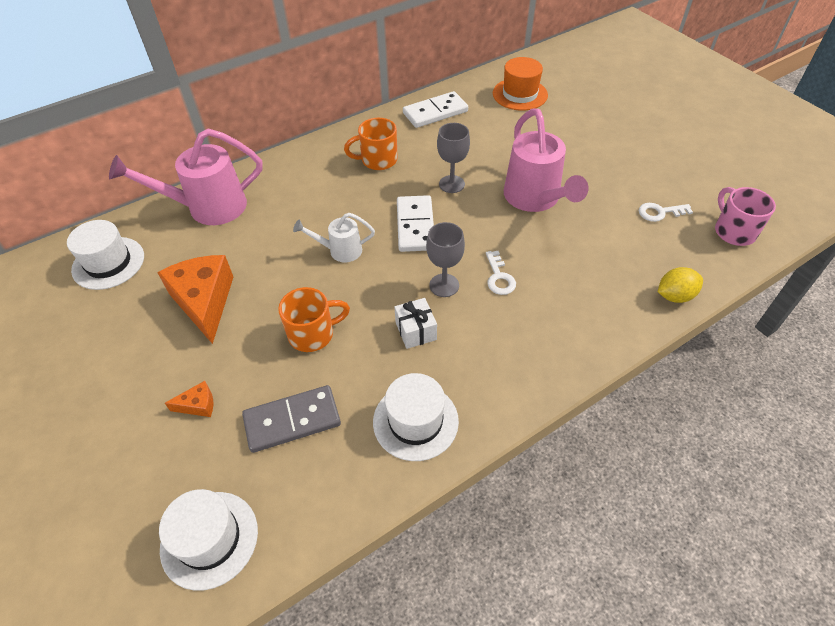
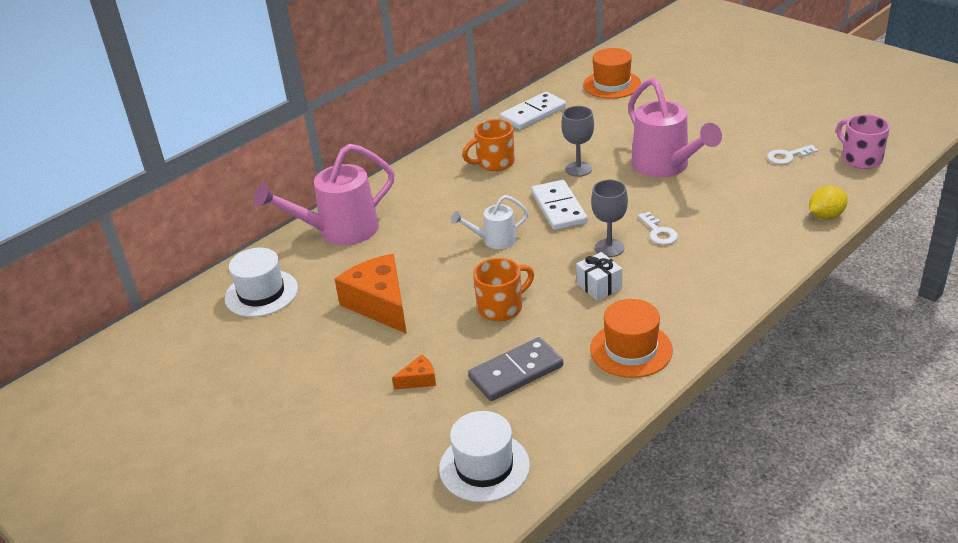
camera: 10 degrees left, 15 degrees down
(415, 421) = (631, 349): white hat -> orange hat

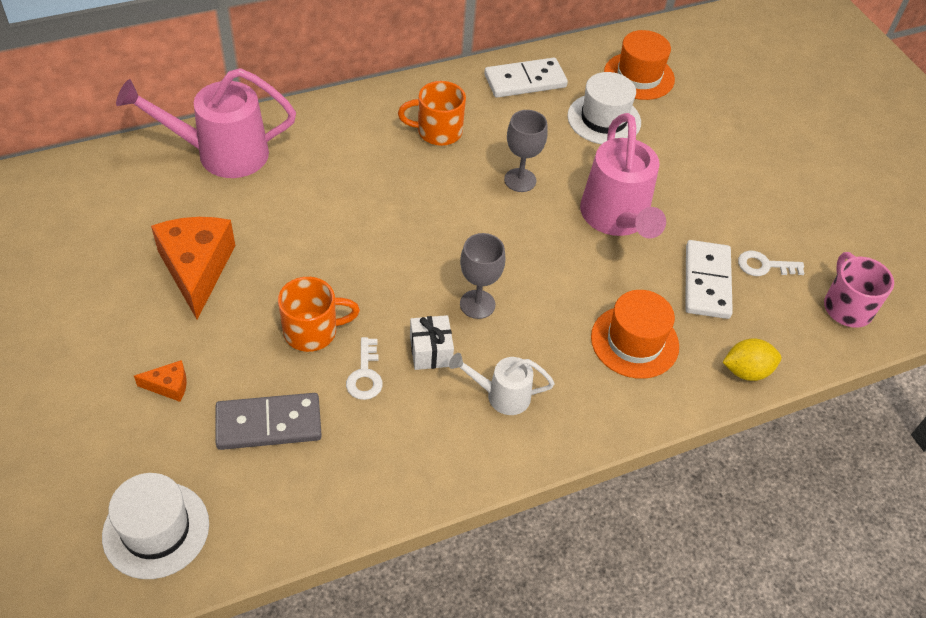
camera: 15 degrees right, 15 degrees up
(261, 293) = (95, 200): white hat -> white hat (604, 119)
(494, 240) = (366, 238): white watering can -> white watering can (501, 395)
(558, 208) = (462, 225): white domino -> white domino (706, 282)
(631, 349) = (404, 452): orange hat -> orange hat (634, 342)
(658, 232) = (545, 307): white key -> white key (365, 375)

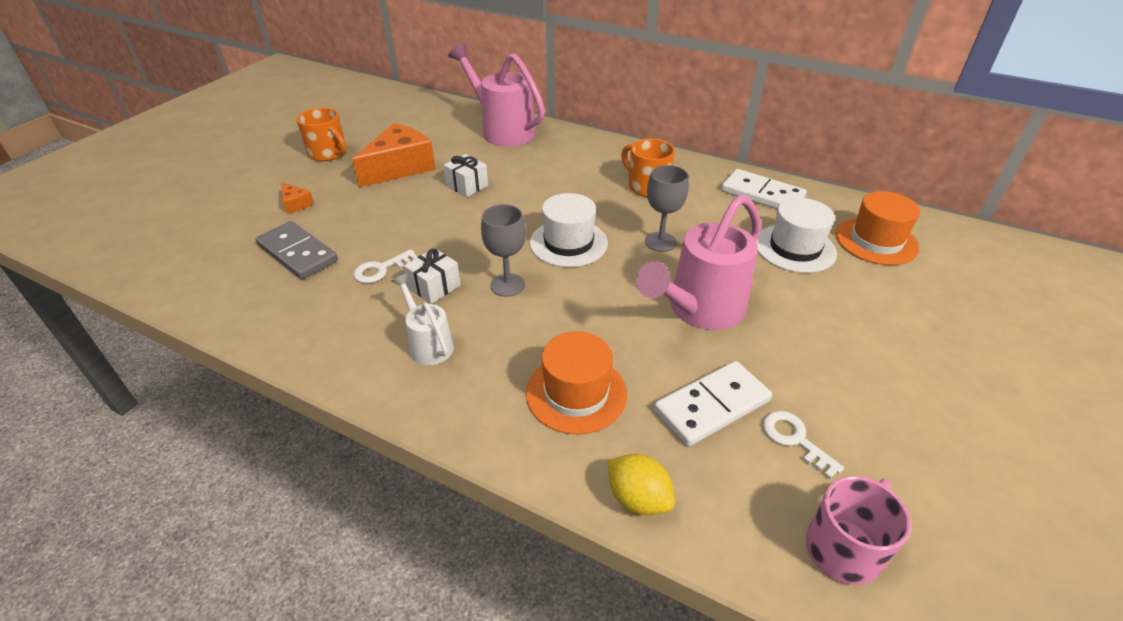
camera: 55 degrees right, 10 degrees down
(156, 530) = (174, 256): white hat -> white hat (568, 243)
(295, 240) = (467, 186): none -> white gift
(312, 331) = (396, 230): orange mug -> orange mug (328, 153)

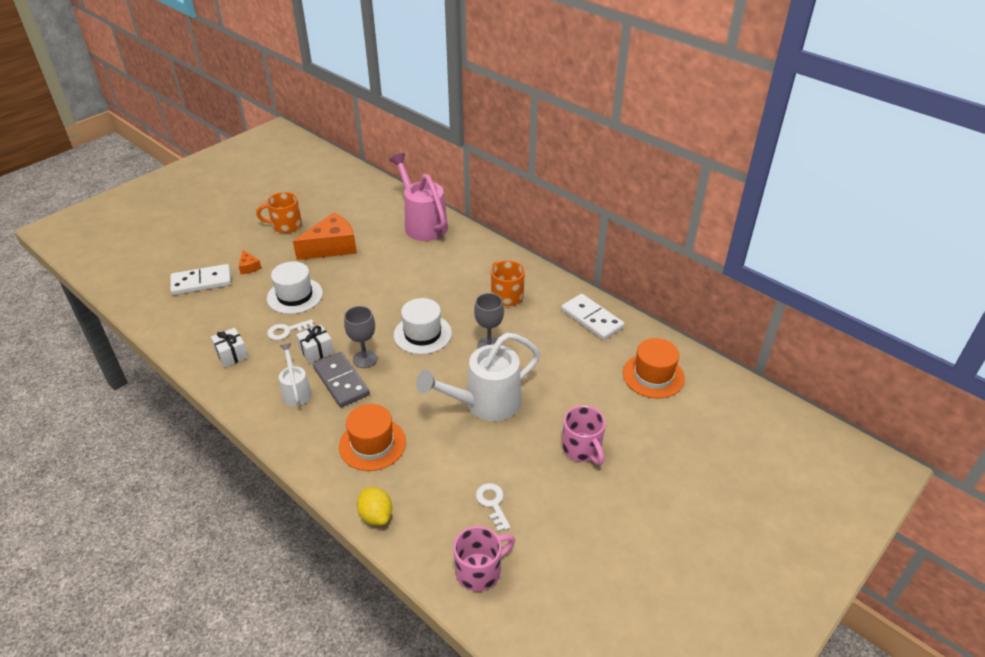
camera: 15 degrees right, 0 degrees up
(297, 253) = (237, 308): grey domino -> grey domino (341, 381)
(328, 153) = (285, 225): orange mug -> orange mug turned 120 degrees clockwise
(467, 186) = (373, 272): white gift -> white gift (232, 354)
(699, 310) = (485, 404): pink watering can -> white watering can
(711, 406) = (453, 471): white domino -> white domino (201, 282)
(795, 248) = (586, 369): white hat -> white hat (295, 296)
(858, 340) = (582, 449): none -> pink mug

